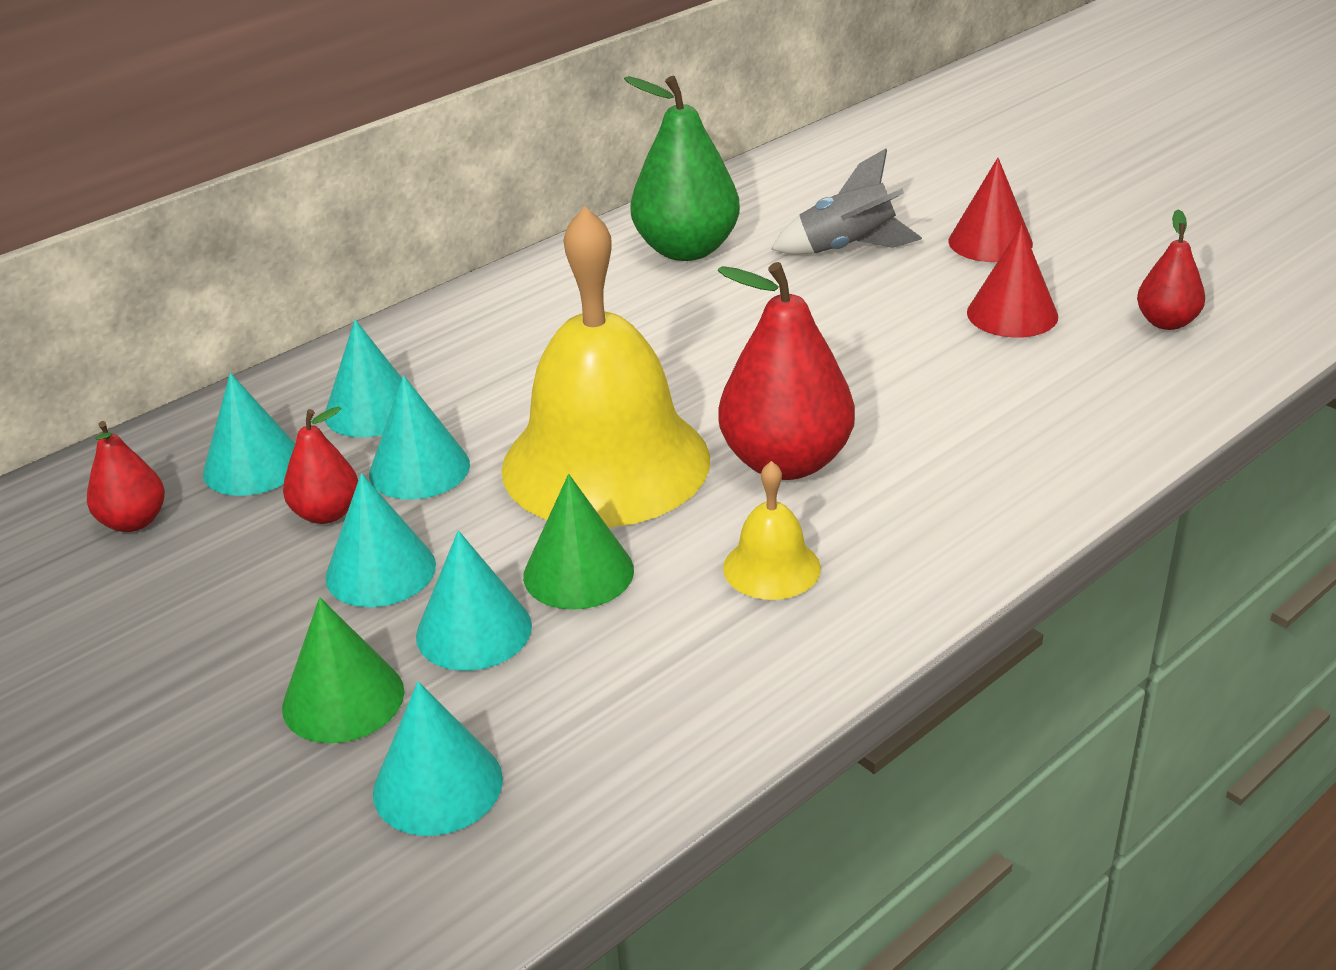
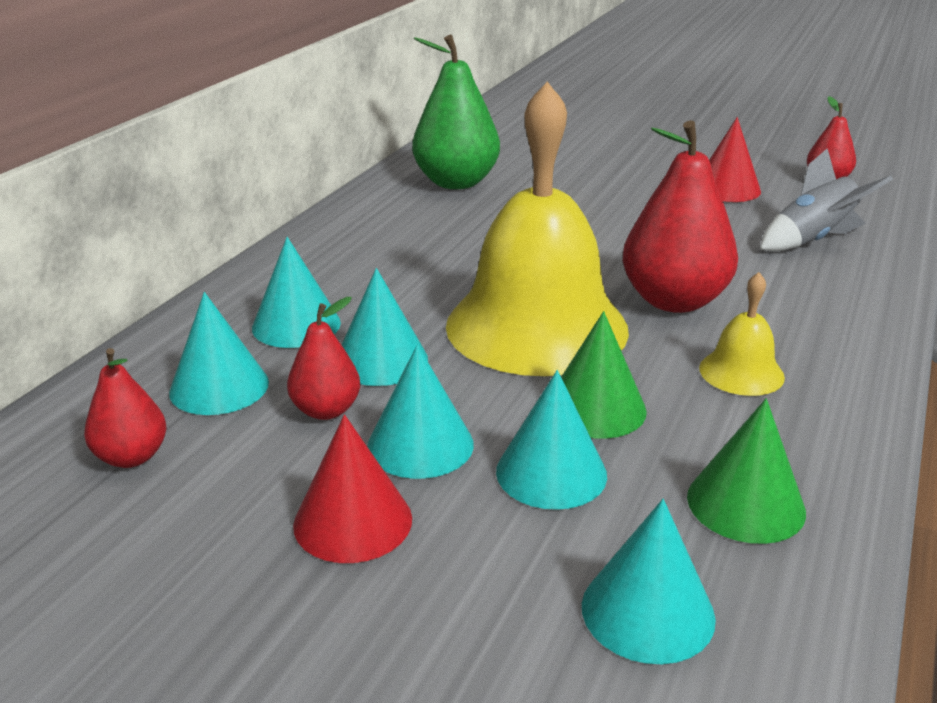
camera: 25 degrees left, 5 degrees down
(343, 699) = (485, 560): green cone -> green cone (745, 504)
(847, 249) = (573, 167): grey rocket -> grey rocket (813, 240)
(990, 242) = (665, 152): red cone -> red cone (353, 521)

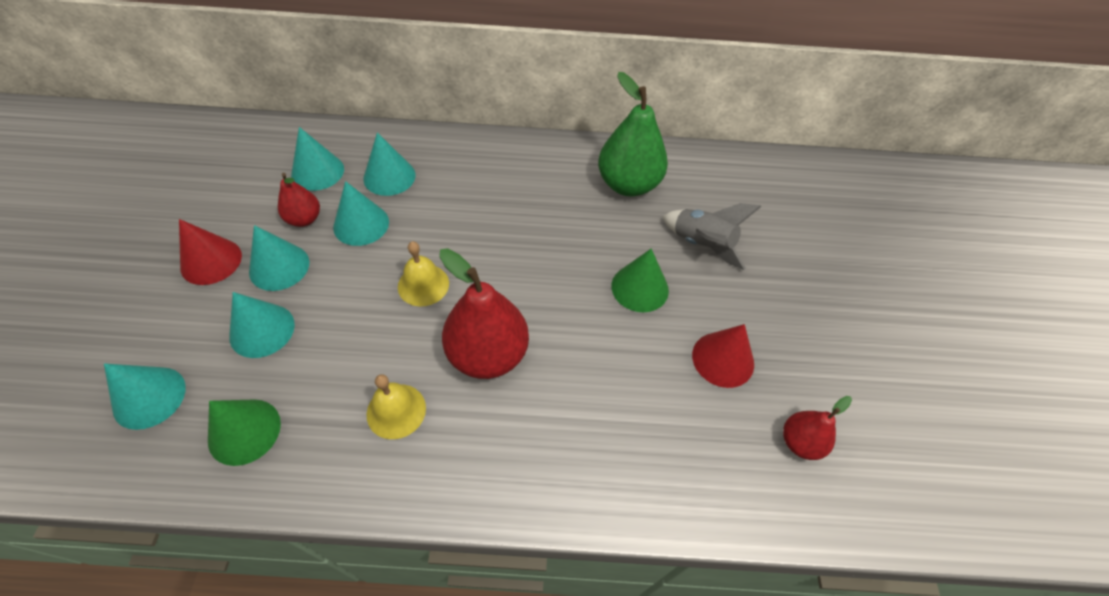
camera: 65 degrees right, 25 degrees up
(131, 457) = (251, 167): red pear -> none
(536, 326) = (423, 285): yellow bell -> yellow bell, size x0.42
(595, 408) = (332, 337): green cone -> green cone (640, 288)
(813, 240) = (643, 440): grey rocket -> grey rocket (701, 245)

